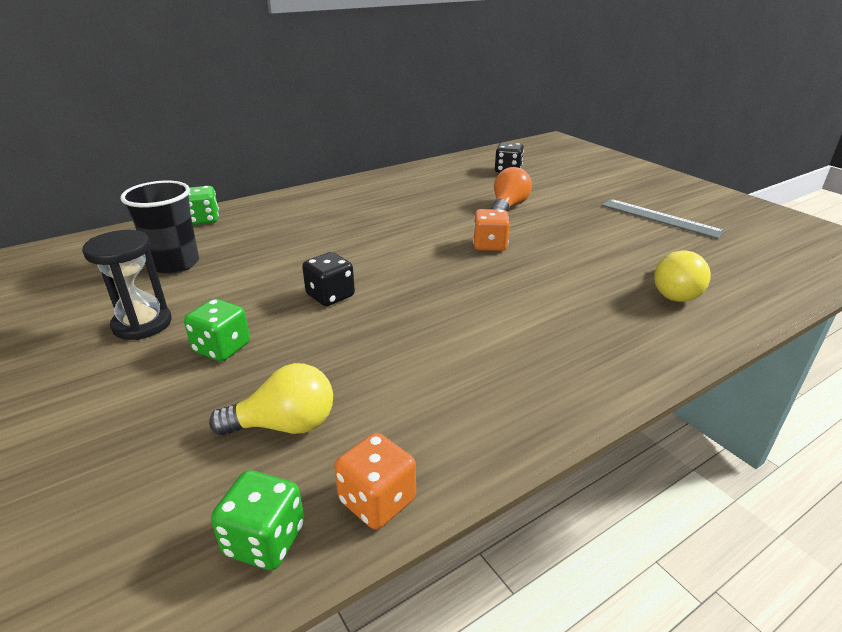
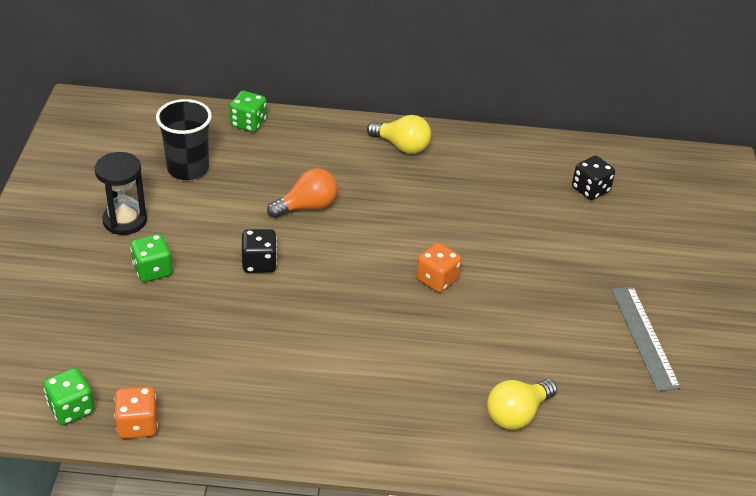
camera: 35 degrees right, 10 degrees up
(285, 425) = (137, 350): yellow light bulb -> yellow light bulb (402, 146)
(508, 207) = (517, 242): orange light bulb -> orange light bulb (307, 207)

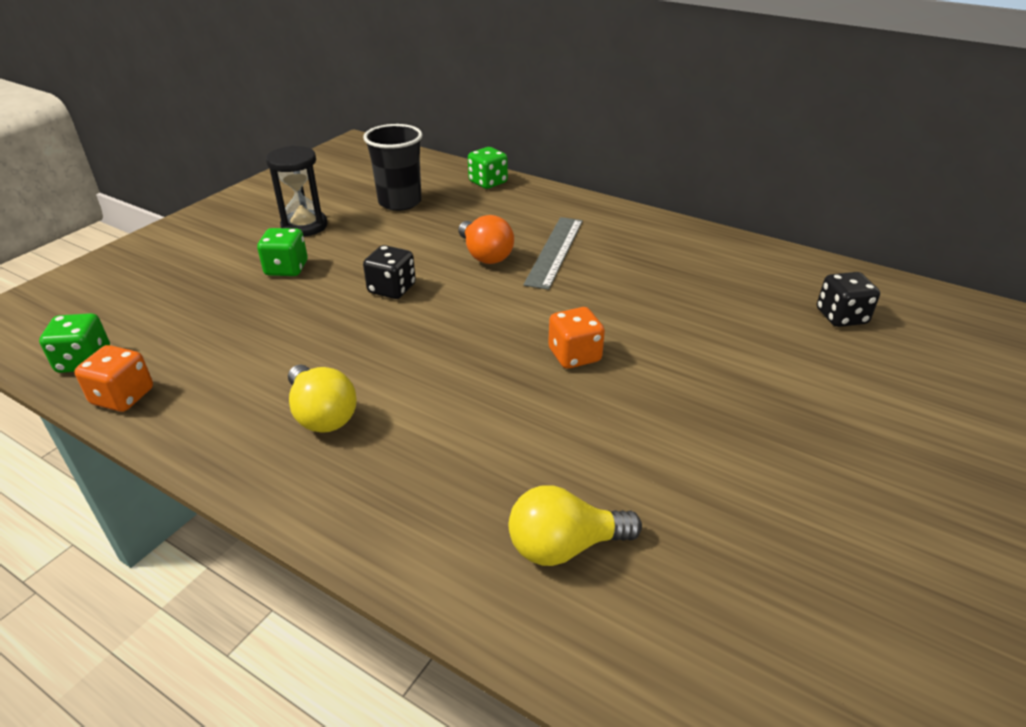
camera: 30 degrees right, 5 degrees down
(307, 207) = (485, 255): orange light bulb -> orange light bulb turned 60 degrees clockwise
(402, 146) = (629, 229): yellow light bulb -> yellow light bulb (322, 414)
(644, 337) = (831, 509): grey ruler -> grey ruler (555, 251)

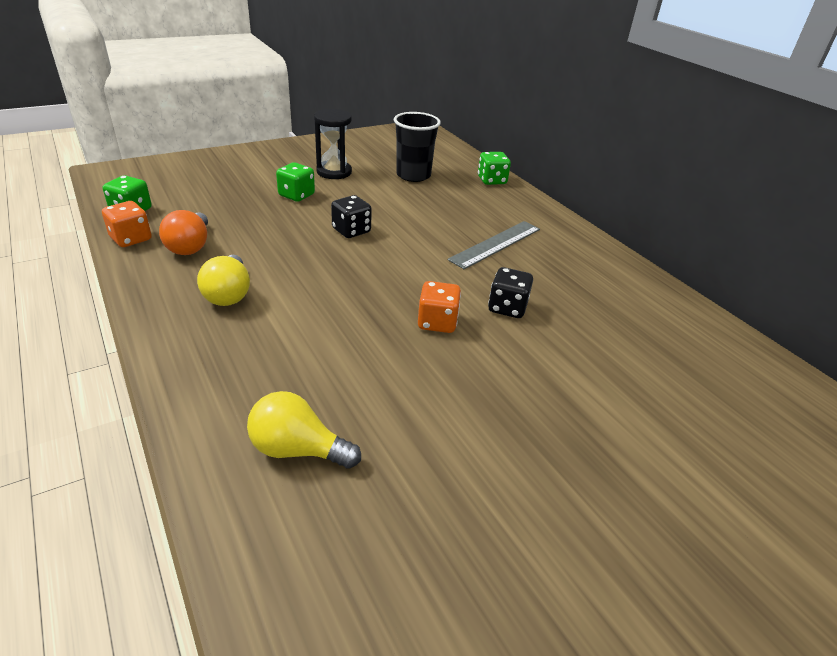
camera: 25 degrees right, 0 degrees up
(485, 255) = (439, 230): orange light bulb -> orange light bulb (190, 246)
(841, 317) = (705, 381): black dice -> black dice (507, 307)

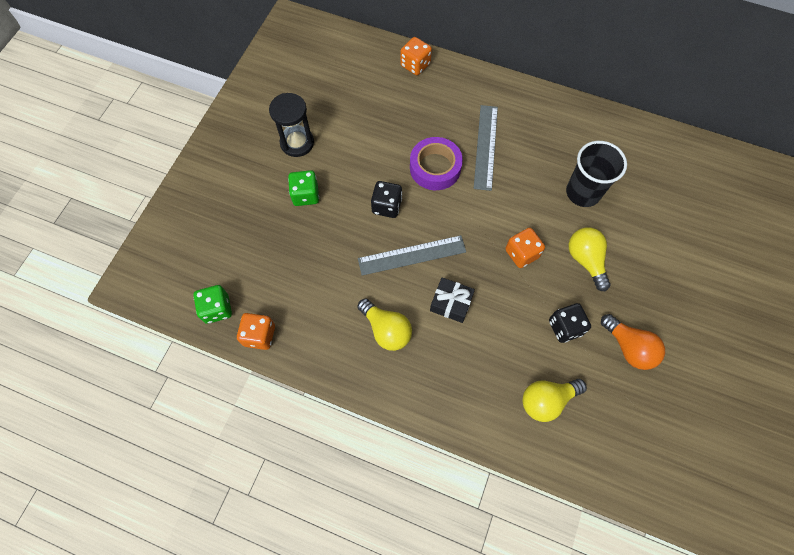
camera: 35 degrees left, 30 degrees up
(190, 246) = (307, 309): orange light bulb -> orange light bulb (629, 347)
(314, 313) = (451, 303): none -> black gift
(327, 266) = (412, 255): none -> grey ruler
(413, 175) = (356, 101): black cup -> black cup (583, 192)
(428, 232) = (435, 168): none -> purple tape
(491, 180) = (415, 65): green dice -> orange dice
(506, 367) = (586, 260): none -> yellow light bulb
(507, 307) = (545, 208): black dice -> black dice (565, 327)

